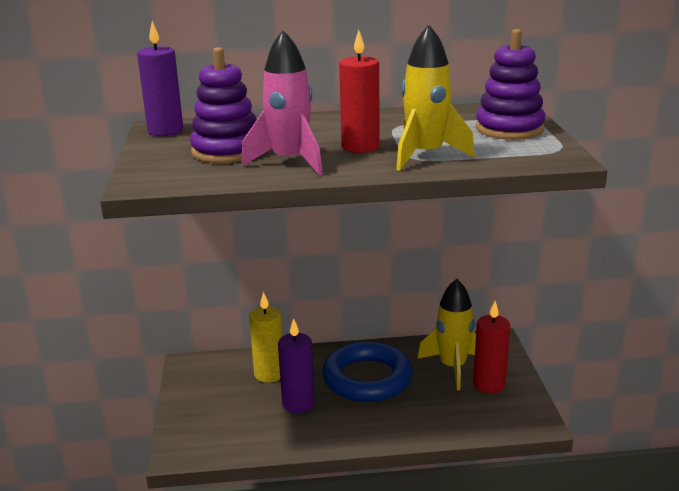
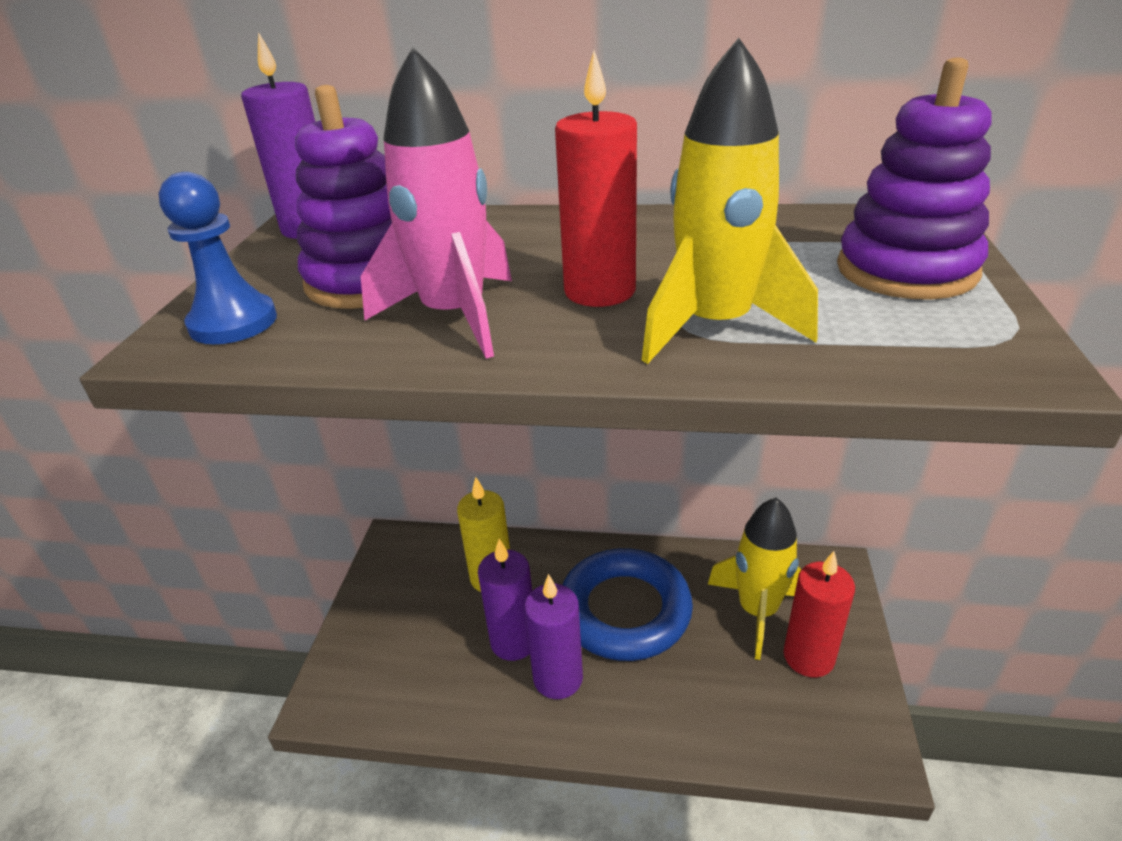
camera: 15 degrees right, 10 degrees up
(166, 173) = (233, 322): none -> blue pawn
(334, 417) = (558, 678): none -> purple candle

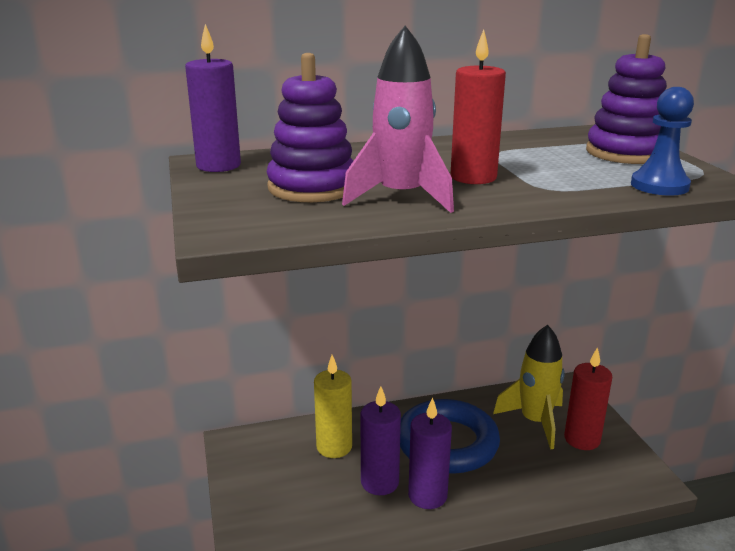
camera: 25 degrees left, 10 degrees down
(233, 322) = (249, 217): blue pawn -> blue pawn (659, 186)
(715, 326) = (559, 185): yellow rocket -> none

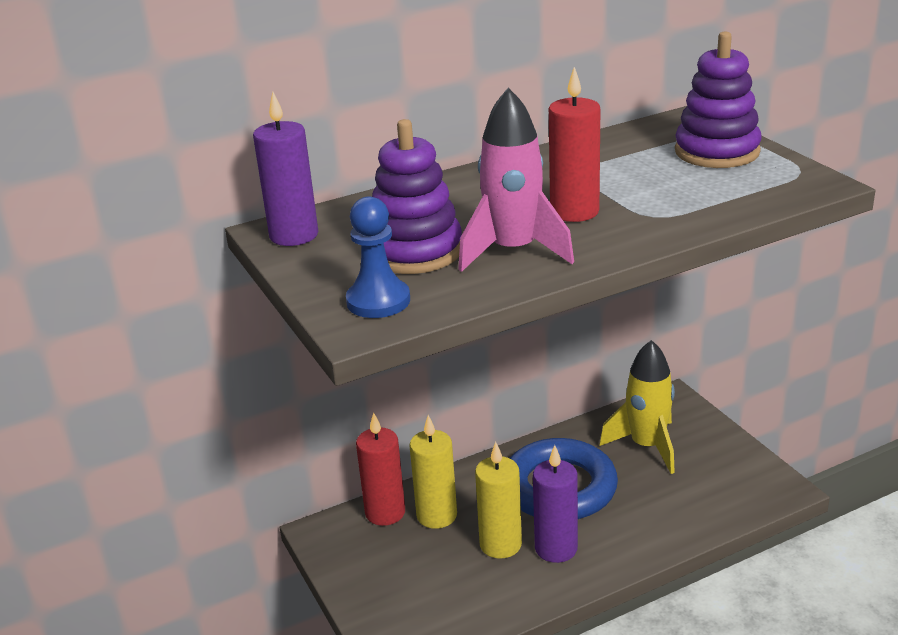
camera: 10 degrees left, 5 degrees up
(379, 482) = (500, 544): purple candle -> yellow candle
(582, 439) = (701, 456): red candle -> red candle (385, 513)
(659, 186) = (762, 196): blue pawn -> blue pawn (378, 301)

